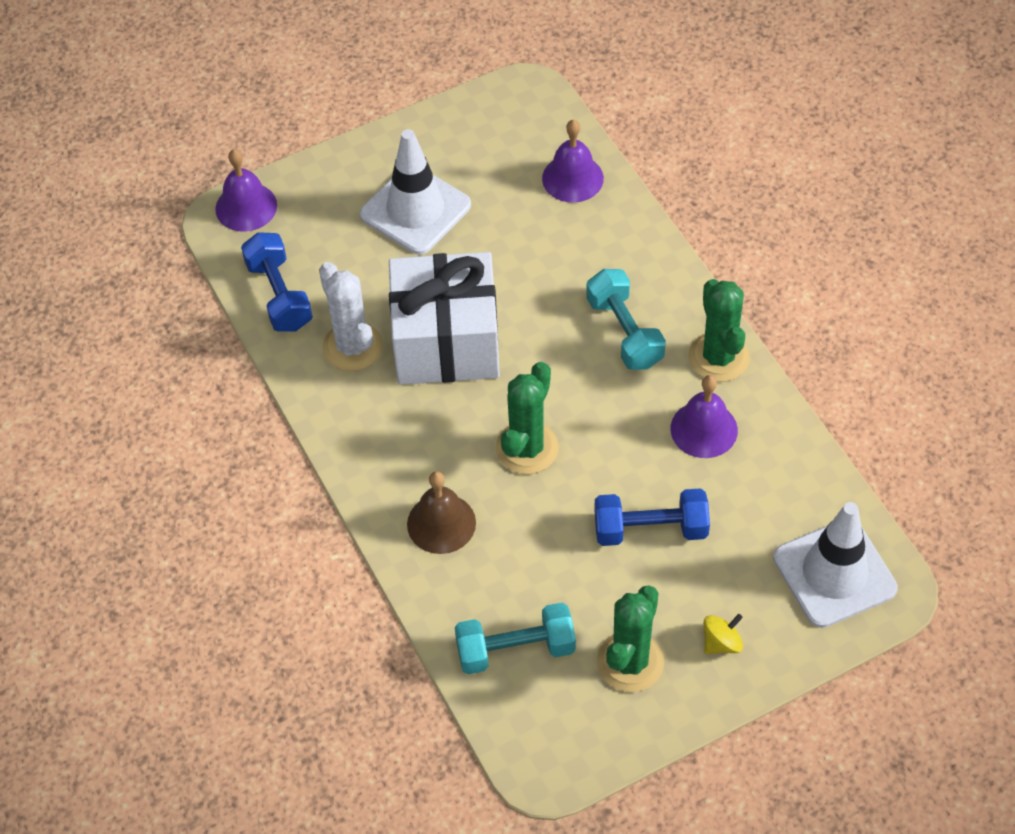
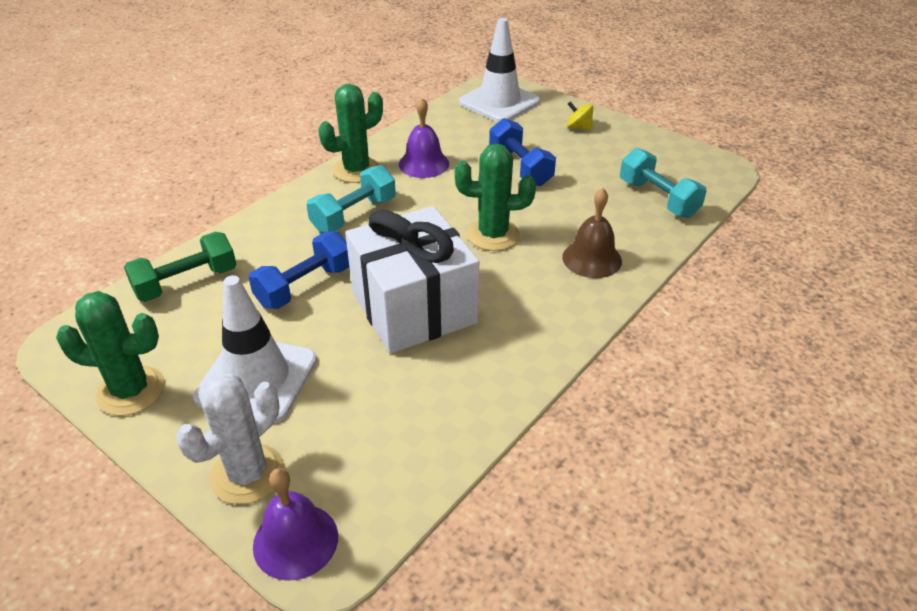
camera: 115 degrees left, 15 degrees down
(279, 295) = (417, 452): blue dumbbell -> blue dumbbell (305, 286)
(352, 347) = (453, 368): white cactus -> white cactus (247, 474)
(572, 178) = (186, 283): purple bell -> green dumbbell
(630, 662) = (622, 154): green cactus -> green cactus (131, 391)

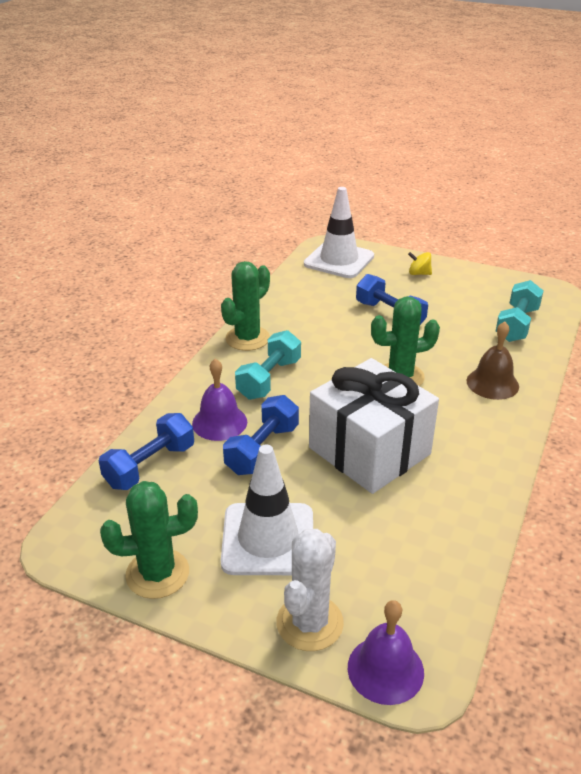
camera: 15 degrees left, 5 degrees down
(186, 283) = (150, 466): green dumbbell -> blue dumbbell
(424, 164) = (304, 324): purple bell -> purple bell (219, 422)
(658, 198) = (516, 324): turquoise dumbbell -> turquoise dumbbell turned 75 degrees clockwise

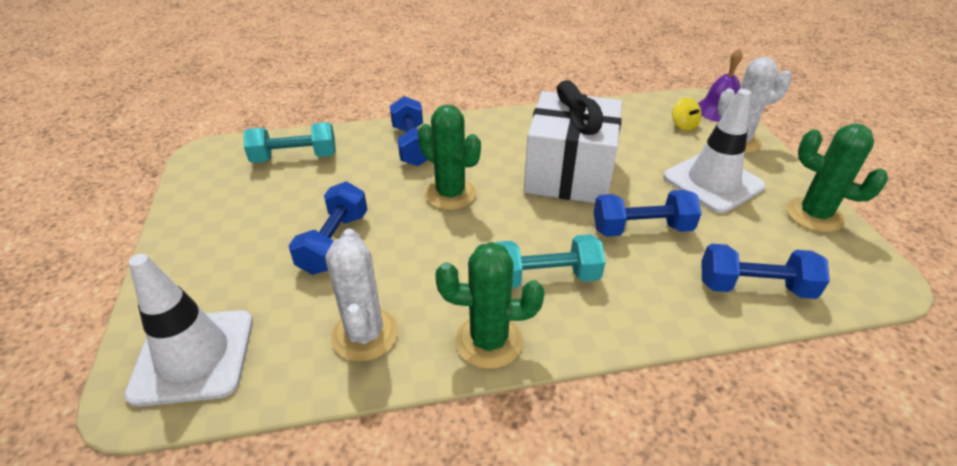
camera: 125 degrees left, 5 degrees up
(219, 422) = (647, 275): purple bell -> none
(299, 304) = (365, 334): none -> white cactus
(419, 273) = (204, 257): yellow spinning top -> yellow spinning top (683, 125)
(492, 383) = (412, 145): brown bell -> blue dumbbell

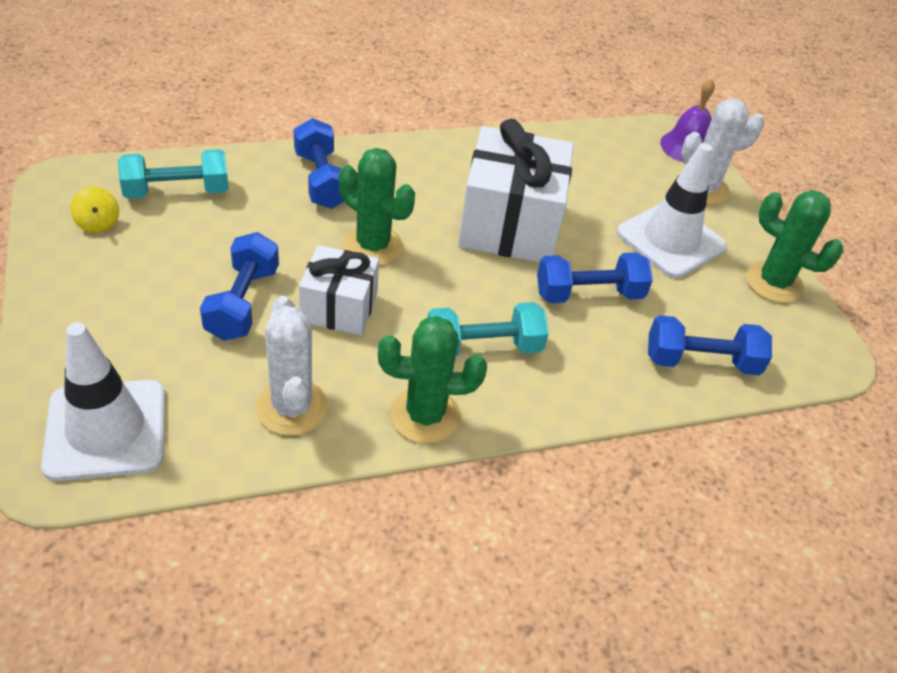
camera: 10 degrees left, 5 degrees up
(417, 245) = (339, 308): none -> white gift
(683, 125) = (644, 165): yellow spinning top -> yellow spinning top (98, 223)

